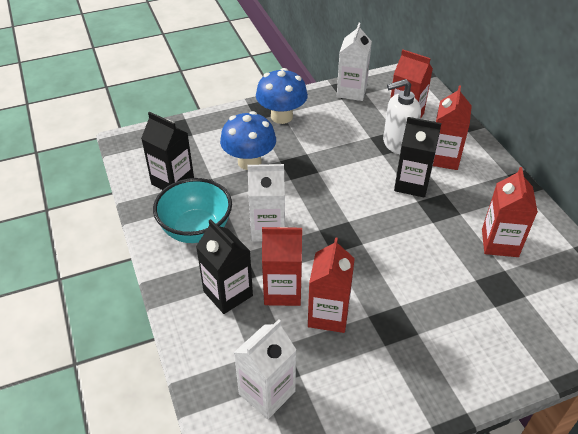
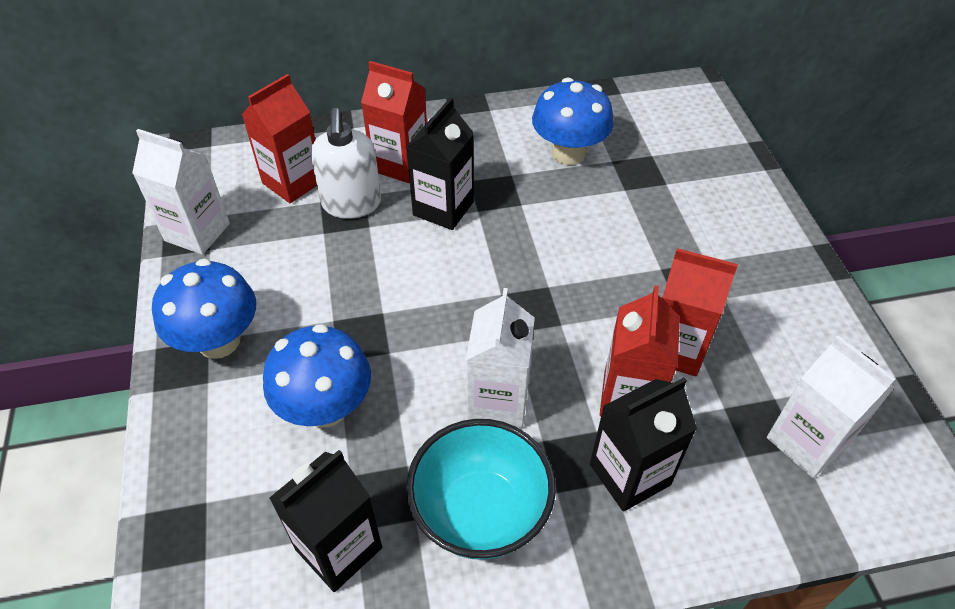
camera: 80 degrees left, 5 degrees up
(499, 243) = (568, 153): red carton -> blue mushroom

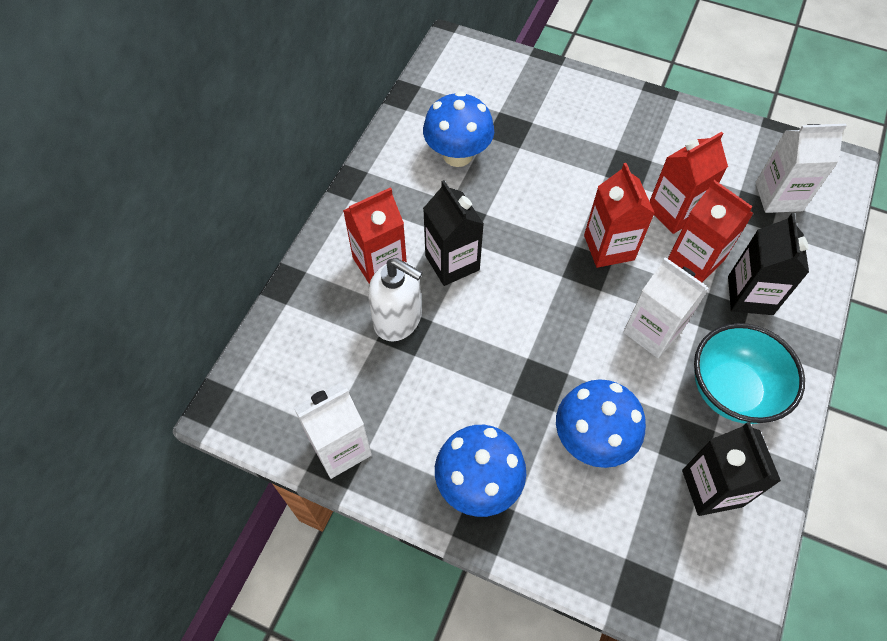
camera: 55 degrees left, 10 degrees up
(293, 182) = (337, 348): red carton -> red carton (609, 247)

